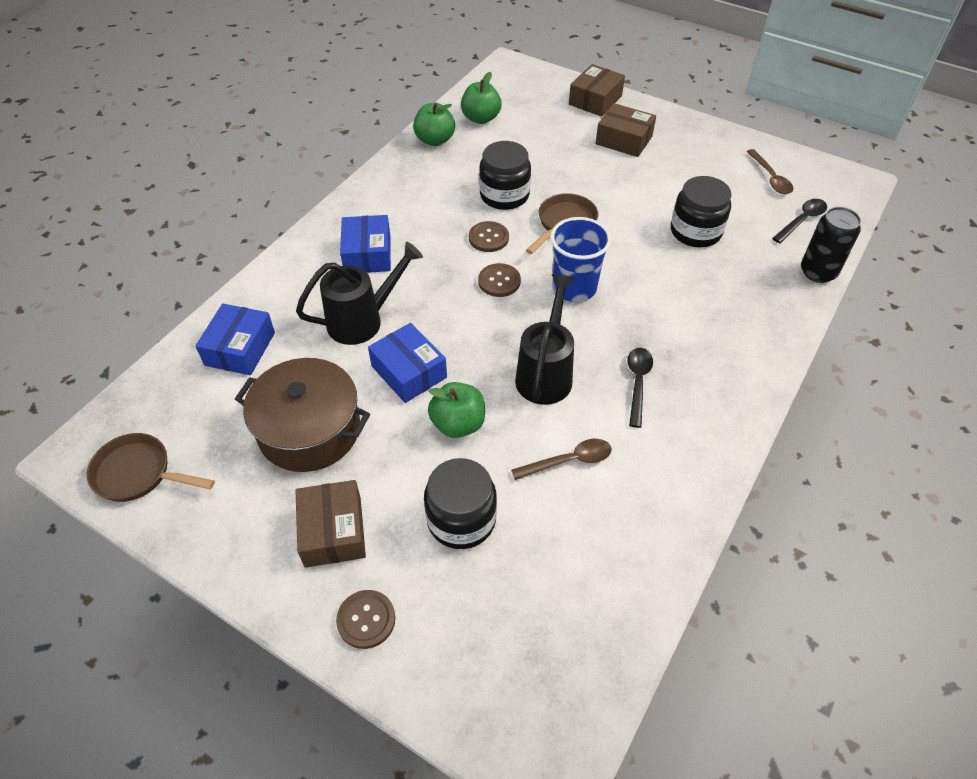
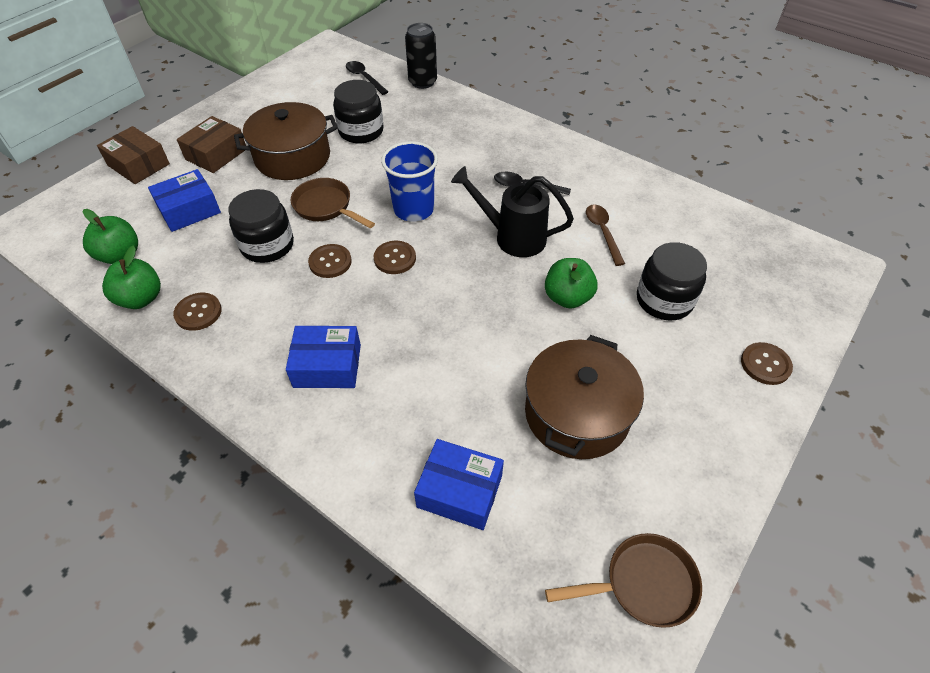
camera: 85 degrees left, 0 degrees up
(138, 474) = (643, 584): brown pan -> brown pan turned 120 degrees counterclockwise
(333, 531) = (688, 390): brown box -> none
(362, 321) = (431, 370): black watering can -> none
(409, 372) = (505, 331): blue box -> blue box (189, 210)
(422, 172) = (198, 312): none -> brown button
(634, 189) = (292, 157): none -> brown pot
(770, 178) = (307, 83): brown spoon -> none

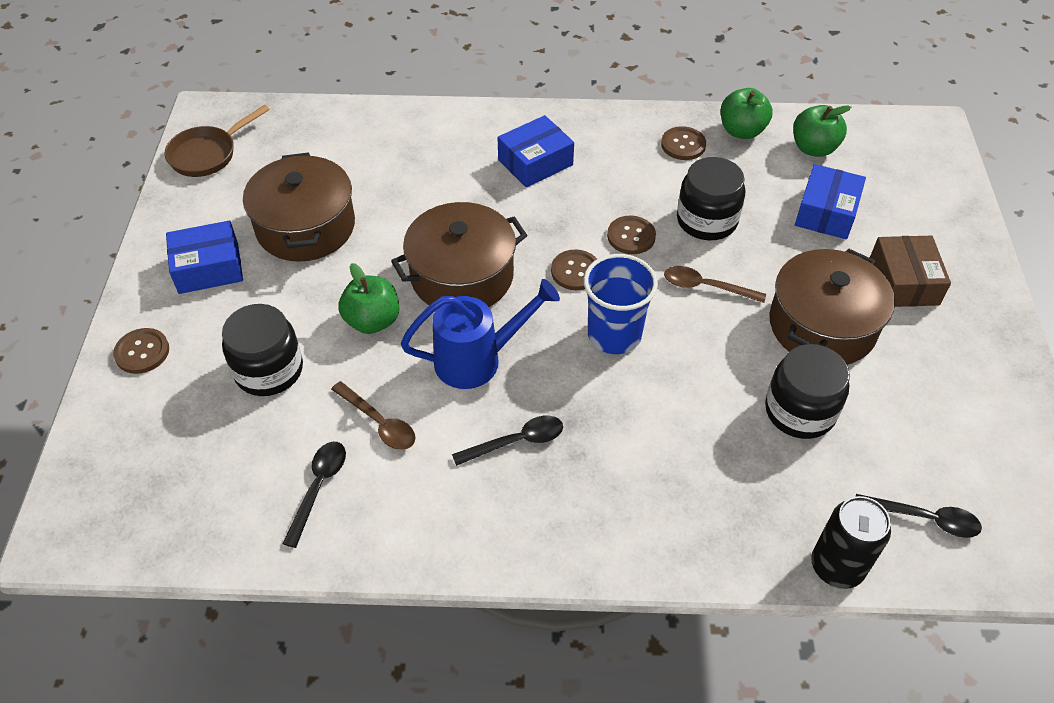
camera: 145 degrees right, 0 degrees up
(139, 165) = (952, 227): brown box -> none
(326, 207) = (706, 287): brown pan -> brown spoon
(459, 491) = (364, 142): blue box -> blue box (208, 268)
(477, 297) = (462, 276): none -> brown pot
(513, 237) = (477, 360): black watering can -> blue watering can
(659, 217) = (318, 488): none -> black spoon

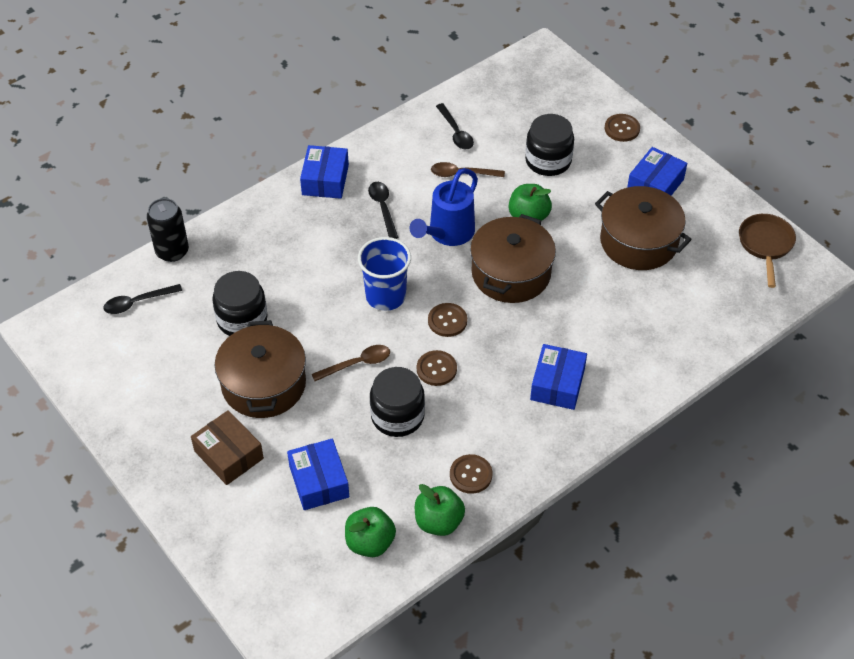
camera: 140 degrees right, 0 degrees up
(516, 442) = (383, 208): black spoon -> black spoon turned 135 degrees clockwise
(549, 536) = (325, 180): none -> blue box

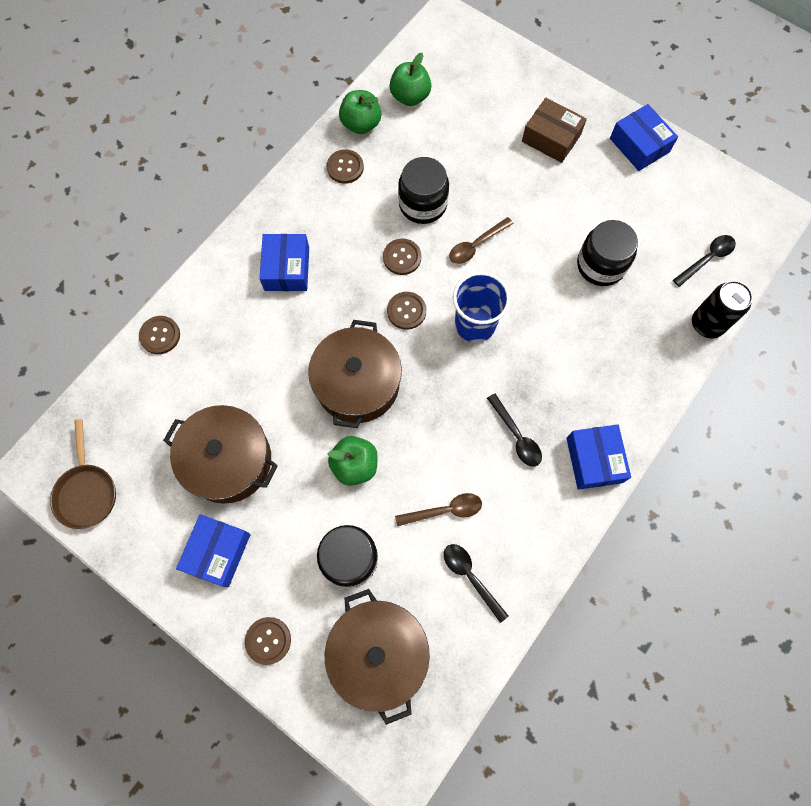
camera: 165 degrees right, 20 degrees up
(264, 384) = (551, 206): brown pot -> brown pot (378, 653)
(319, 481) = (468, 133): blue box -> blue box (639, 145)
(447, 233) = (436, 419): blue watering can -> none
(694, 351) = (160, 335): none -> brown button

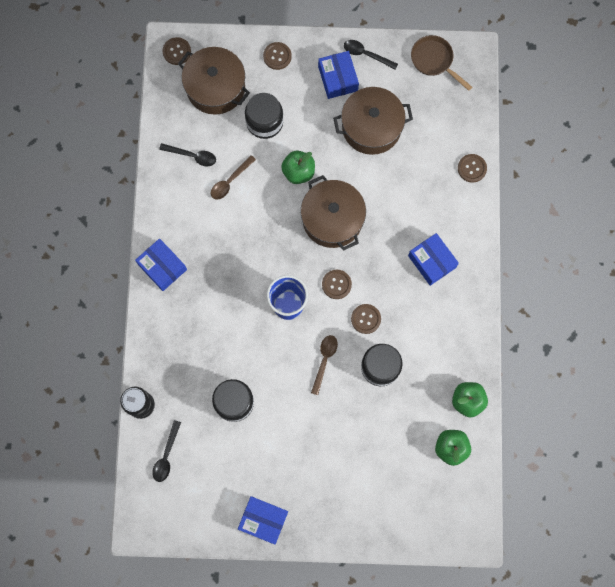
camera: 145 degrees right, 5 degrees up
(345, 167) = (452, 359): brown button -> brown button (177, 51)
(516, 436) = (217, 251): black spoon -> black spoon (366, 54)
(551, 138) = (329, 482): brown box -> none

